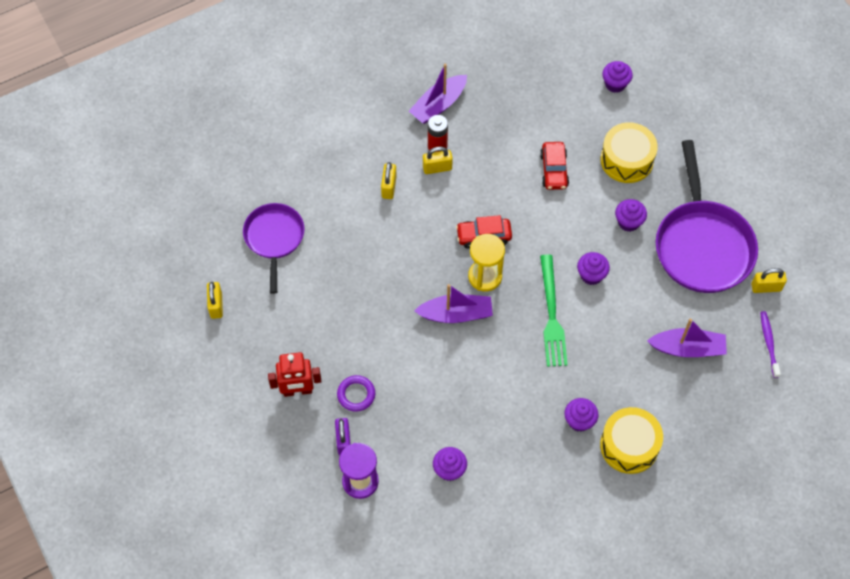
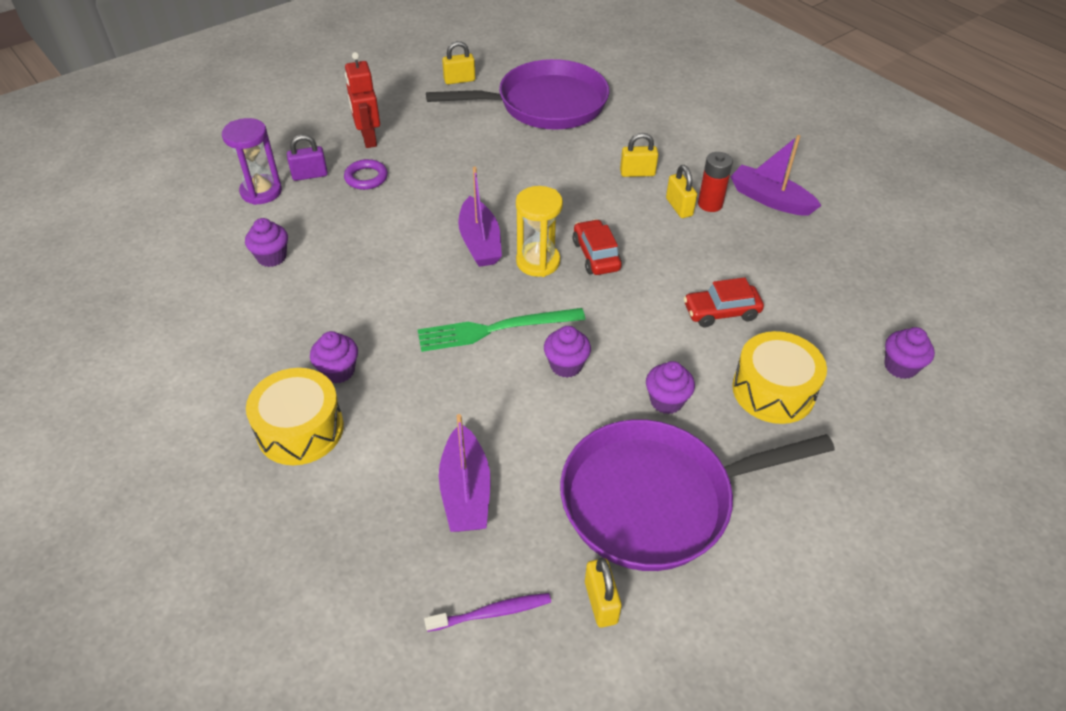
camera: 80 degrees right, 15 degrees down
(274, 238) = (545, 104): purple pan -> purple pan, size x1.64

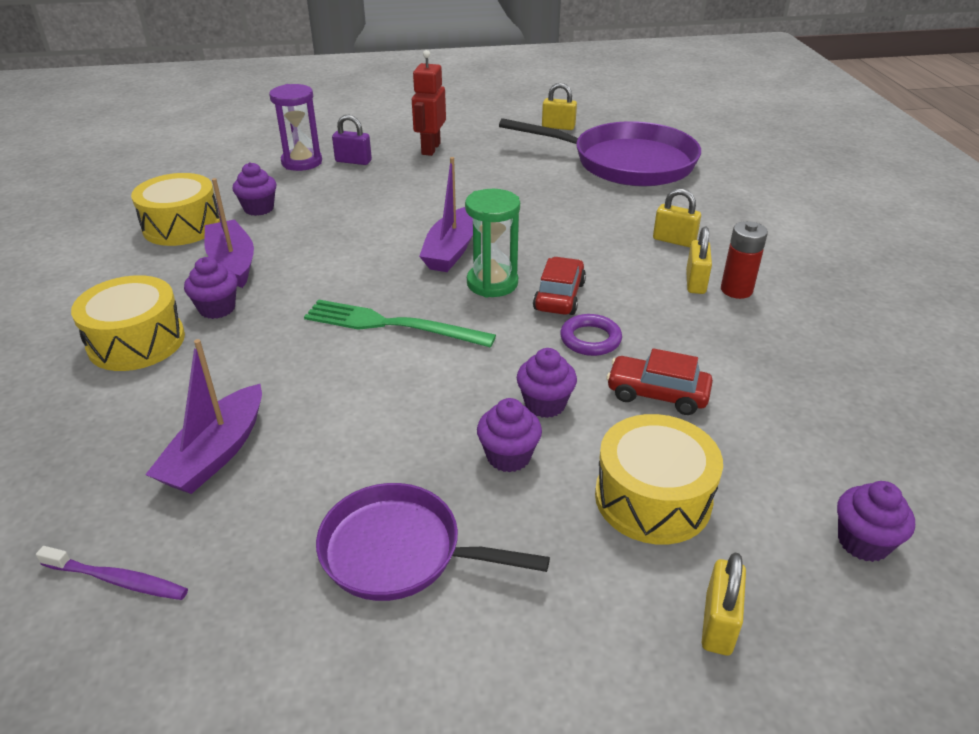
camera: 30 degrees right, 10 degrees down
(217, 302) = (182, 226): none -> yellow drum
(366, 178) = (399, 175): purple ring -> purple ring (590, 339)
(538, 262) = (492, 283): yellow hourglass -> green hourglass
(566, 365) = (431, 381): purple cupcake -> purple cupcake (545, 404)
(601, 602) = (232, 629): yellow padlock -> yellow padlock (718, 624)
(655, 500) = (399, 551): purple pan -> purple pan, size x0.61
(770, 199) = (818, 307): purple boat -> purple boat (232, 263)

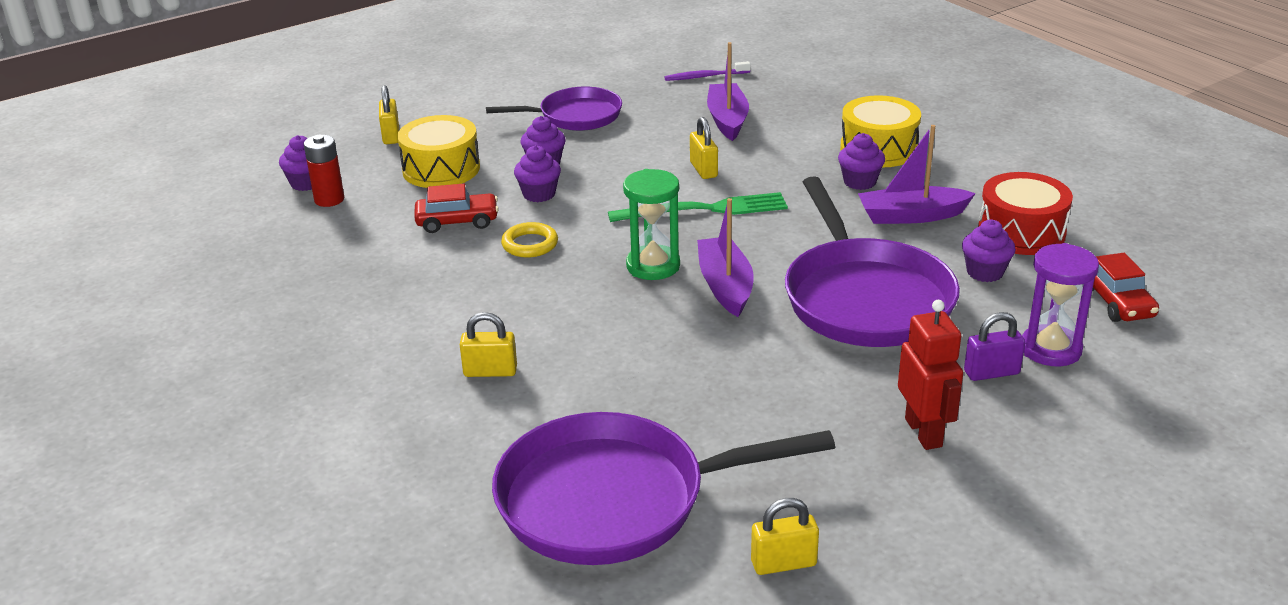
camera: 155 degrees right, 5 degrees down
(182, 226) = (1021, 232): yellow drum -> red drum
(232, 263) = (911, 216): purple boat -> purple boat turned 135 degrees clockwise
(363, 215) = (865, 298): none -> purple pan
(559, 296) = (580, 272): red car -> red car (1117, 302)
(590, 339) = (530, 244): purple ring -> yellow ring
(695, 282) = (451, 324): yellow padlock -> yellow padlock (703, 170)
(736, 290) = (406, 328): red battery -> red battery (329, 199)

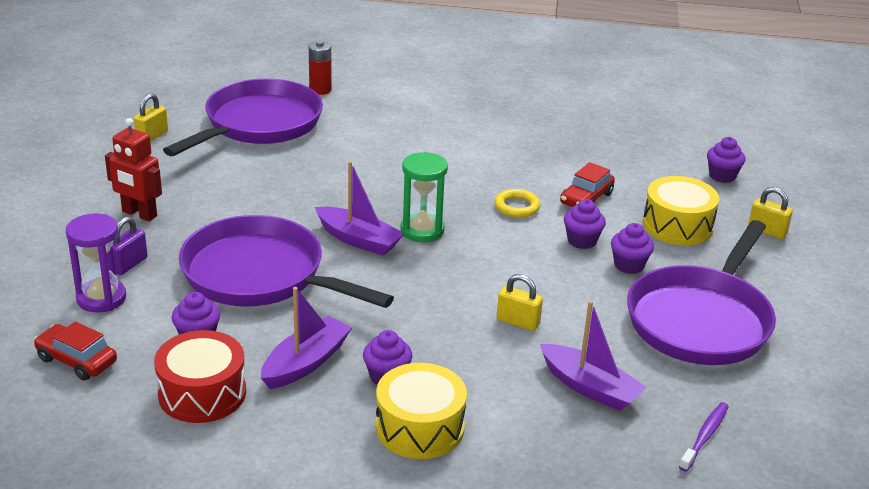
camera: 130 degrees right, 0 degrees up
(329, 199) = (684, 174): red battery -> red battery (320, 90)
(490, 371) = (404, 141): yellow padlock -> none
(575, 116) = (701, 320): purple pan -> purple pan, size x1.64
(705, 209) = (459, 287): green fork -> none

